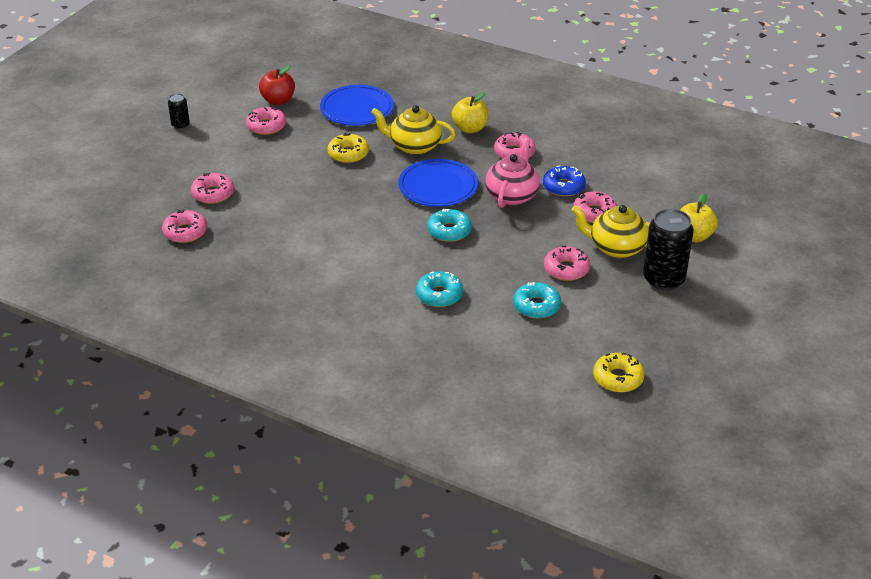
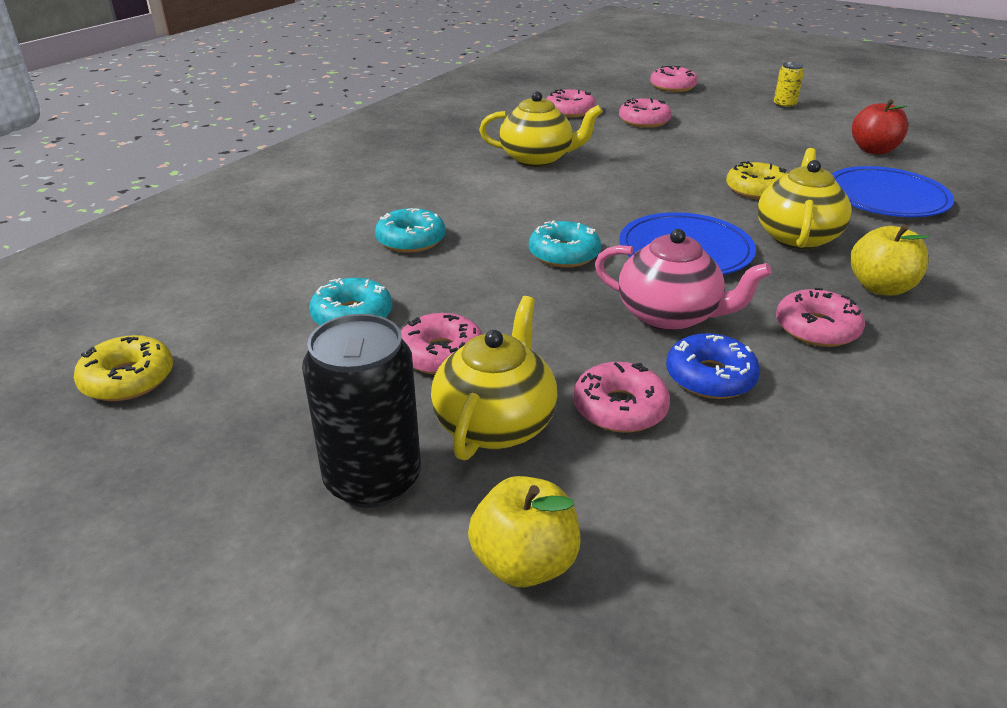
camera: 95 degrees right, 5 degrees down
(180, 125) = (784, 105): black can -> yellow can
(266, 126) = (805, 144): pink donut -> pink donut (673, 87)
(295, 246) = (537, 159): none -> yellow teapot

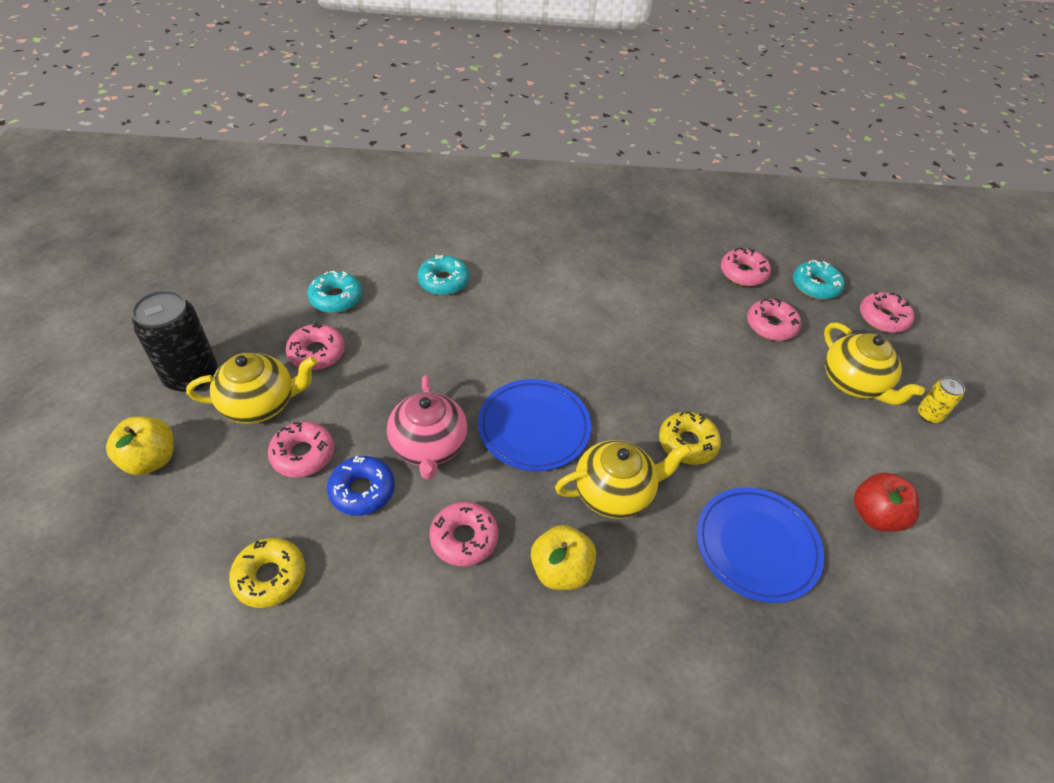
camera: 55 degrees right, 15 degrees up
(128, 379) = (231, 250): yellow donut -> yellow donut (270, 576)
(537, 159) = (626, 290): yellow teapot -> yellow teapot (854, 383)
(564, 254) = (478, 362): turquoise donut -> turquoise donut (815, 286)

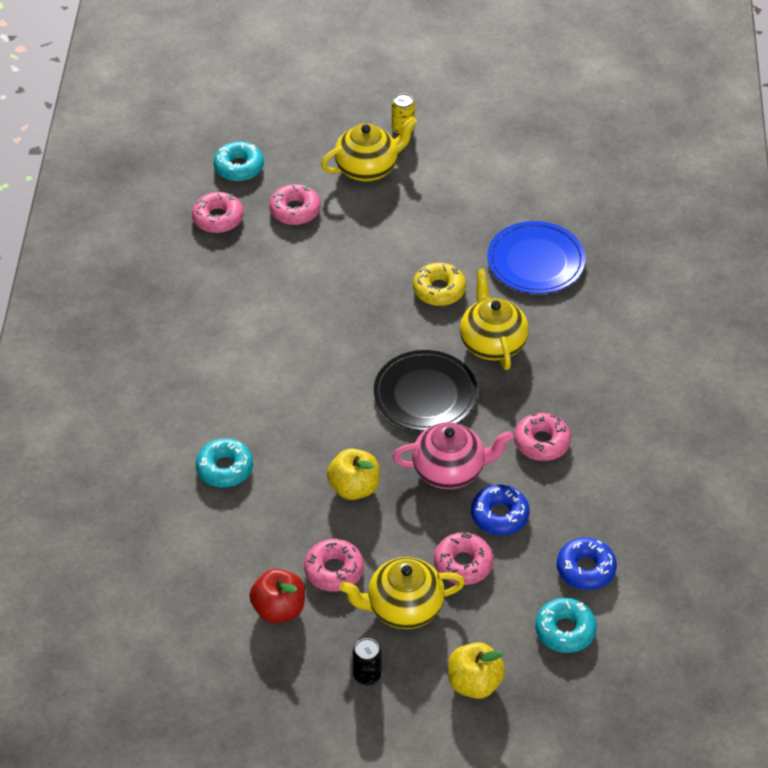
camera: 85 degrees left, 0 degrees up
(191, 375) = (367, 674): black can -> black can, size x0.50
(260, 404) = (403, 607): yellow teapot -> yellow teapot turned 90 degrees counterclockwise
(270, 576) = (585, 569): yellow donut -> blue donut
(336, 298) = (250, 563): turquoise donut -> turquoise donut (565, 630)
(534, 427) = (425, 394): blue plate -> black plate
(561, 570) = (565, 381): yellow apple -> yellow apple (354, 488)
(875, 515) = (504, 187): red apple -> red apple (279, 609)
(883, 318) = (285, 129): pink donut -> none

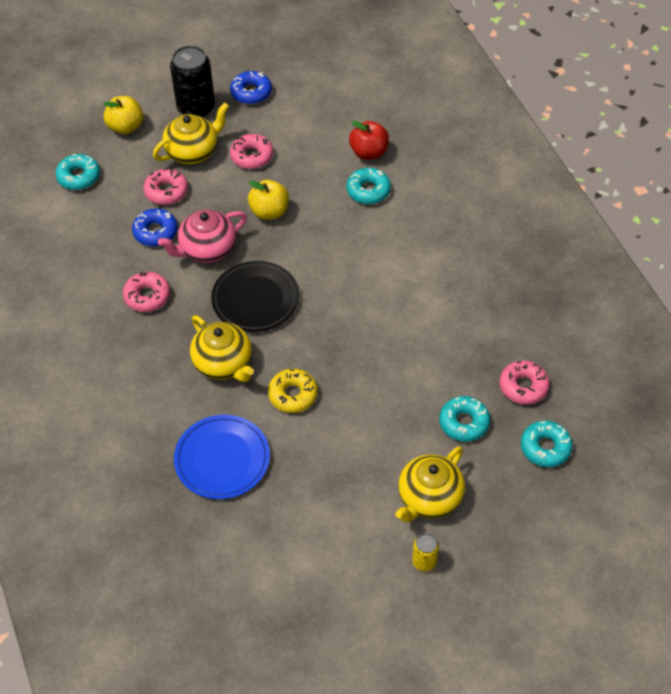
camera: 155 degrees right, 5 degrees up
(279, 609) = (273, 122): red apple -> red apple (369, 152)
(295, 210) = (464, 423): pink donut -> turquoise donut
(367, 674) = (196, 108): black can -> black can, size x2.00
(585, 569) = (79, 219): blue donut -> blue donut (251, 92)

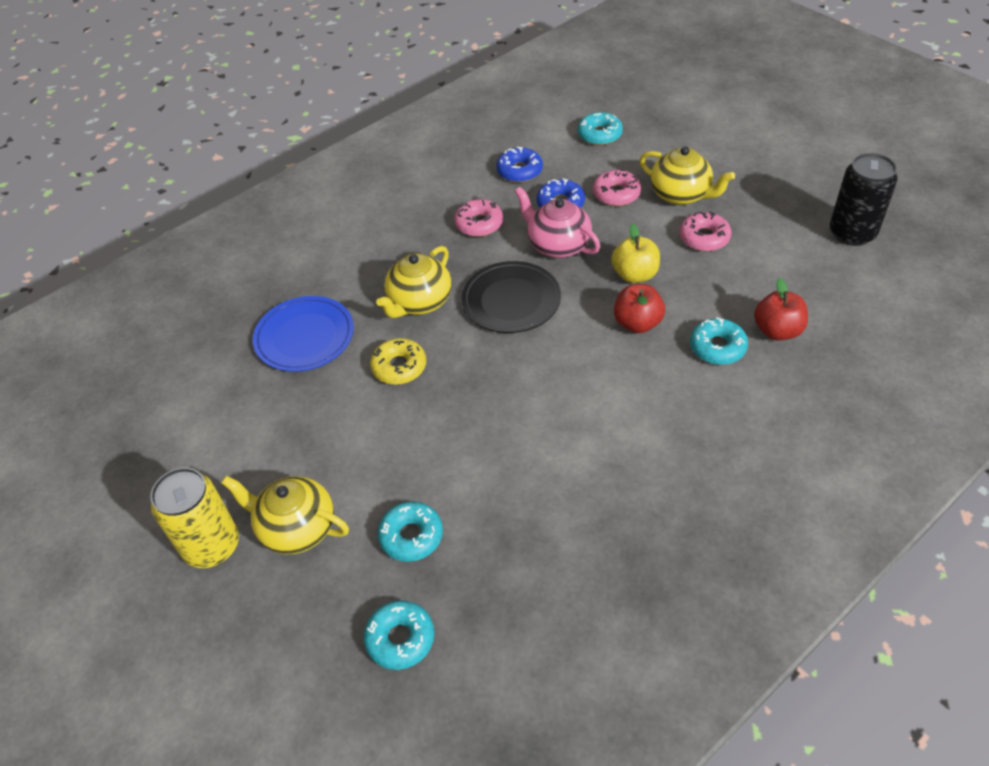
camera: 75 degrees right, 5 degrees down
(126, 127) = (681, 141): yellow apple -> none
(196, 108) = (742, 178): black can -> black can (852, 233)
(251, 92) = (795, 209): blue donut -> blue donut (519, 171)
(322, 227) = (637, 323): none -> red apple
(424, 561) = (212, 546): yellow can -> yellow can, size x2.00
(523, 386) = (488, 589): pink donut -> none

